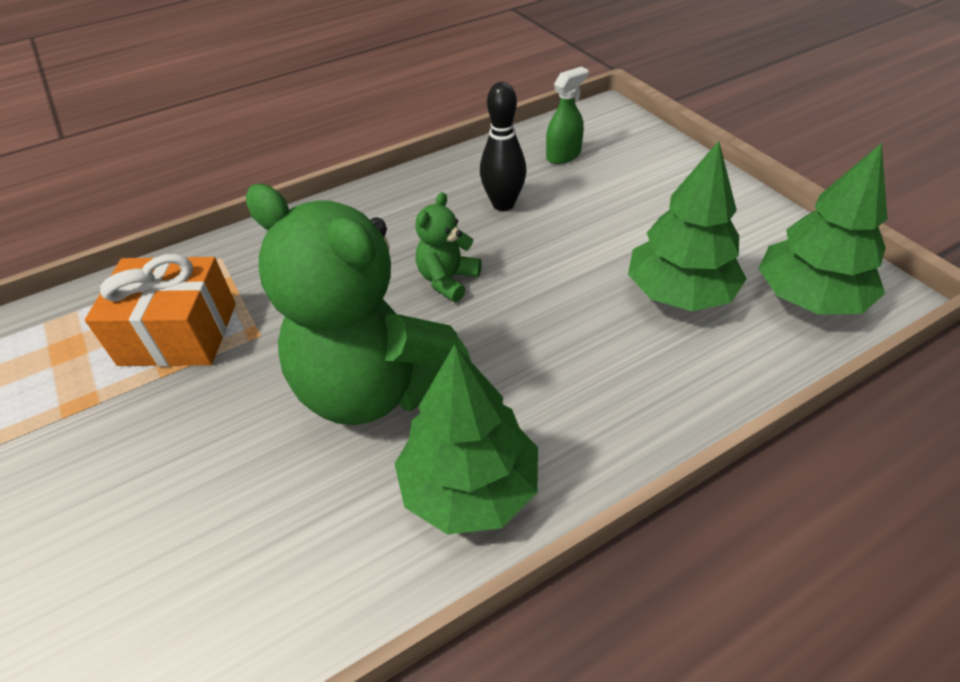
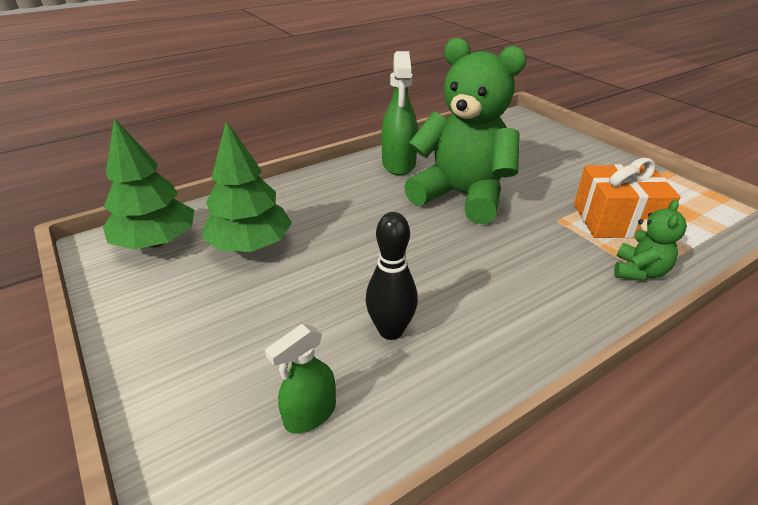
camera: 175 degrees right, 10 degrees down
(448, 280) = (432, 254): green teddy bear -> green teddy bear (639, 271)
(469, 487) = (398, 164): green tree -> green spray bottle

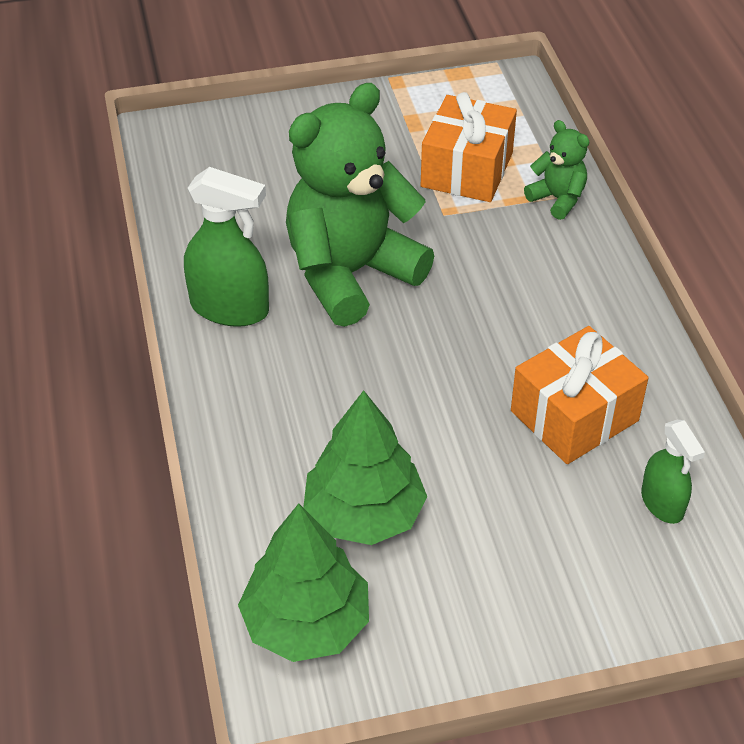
camera: 70 degrees left, 10 degrees up
(390, 330) = (574, 416): black bowling pin -> orange gift

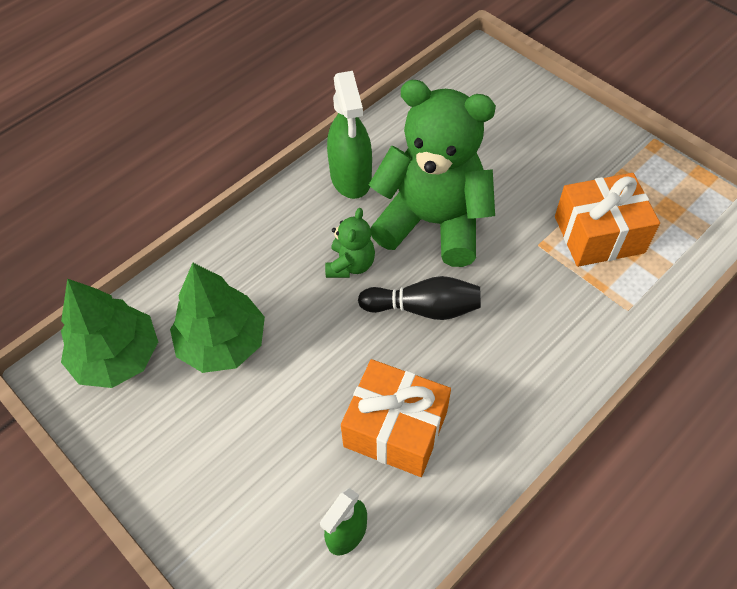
camera: 60 degrees right, 10 degrees up
(451, 330) = (424, 308): none -> black bowling pin
(557, 199) = (620, 308): green teddy bear -> green teddy bear (350, 265)

